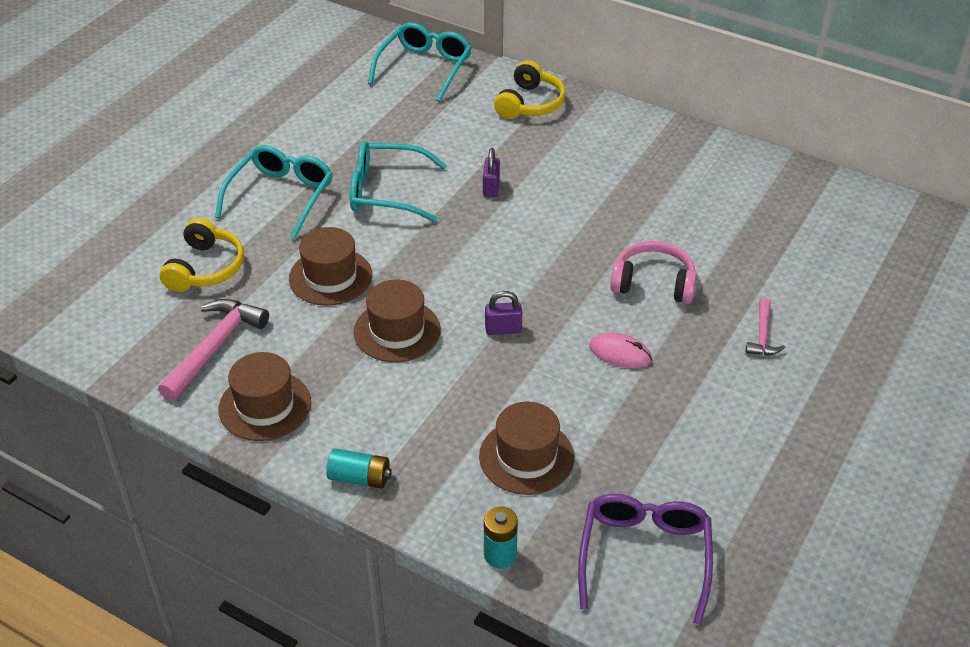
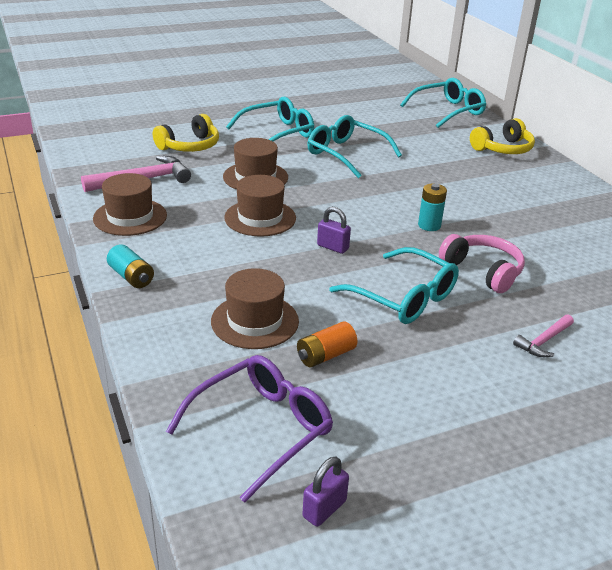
camera: 35 degrees right, 10 degrees down
(491, 188) = (420, 177): purple padlock -> purple padlock (324, 509)
(500, 555) = (158, 366): turquoise battery -> turquoise battery (429, 225)
(619, 455) = (325, 355): none -> orange battery
(620, 353) = (404, 298): pink mouse -> turquoise glasses

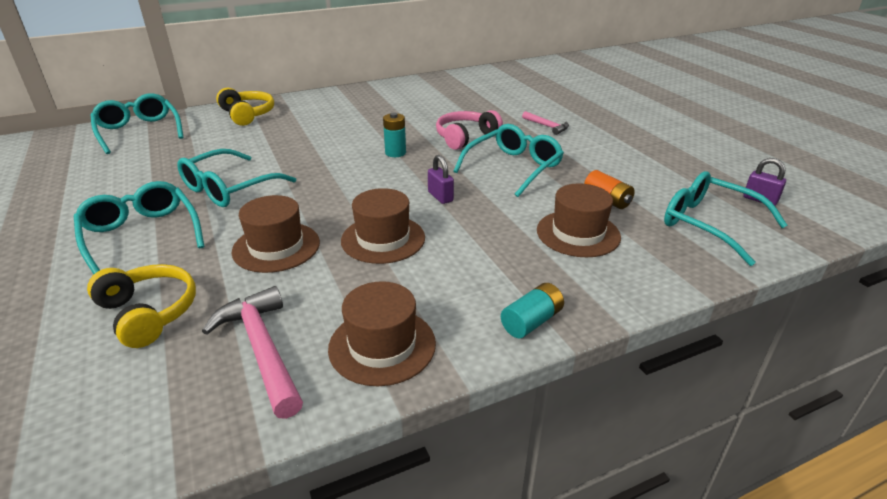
camera: 90 degrees left, 0 degrees up
(262, 428) = (709, 224): purple glasses -> turquoise glasses
(332, 247) = (440, 197): purple padlock -> purple padlock turned 60 degrees counterclockwise

